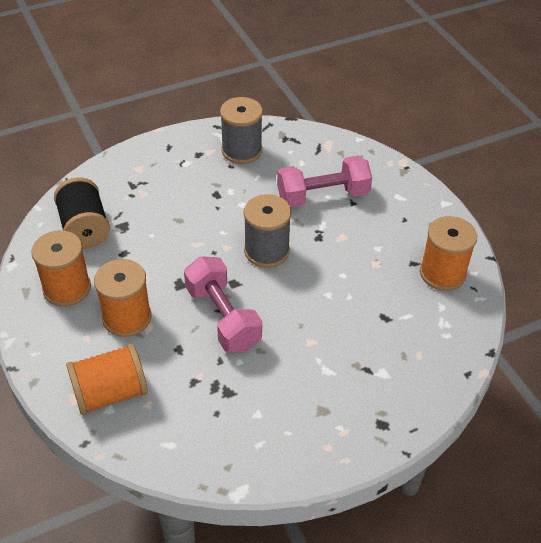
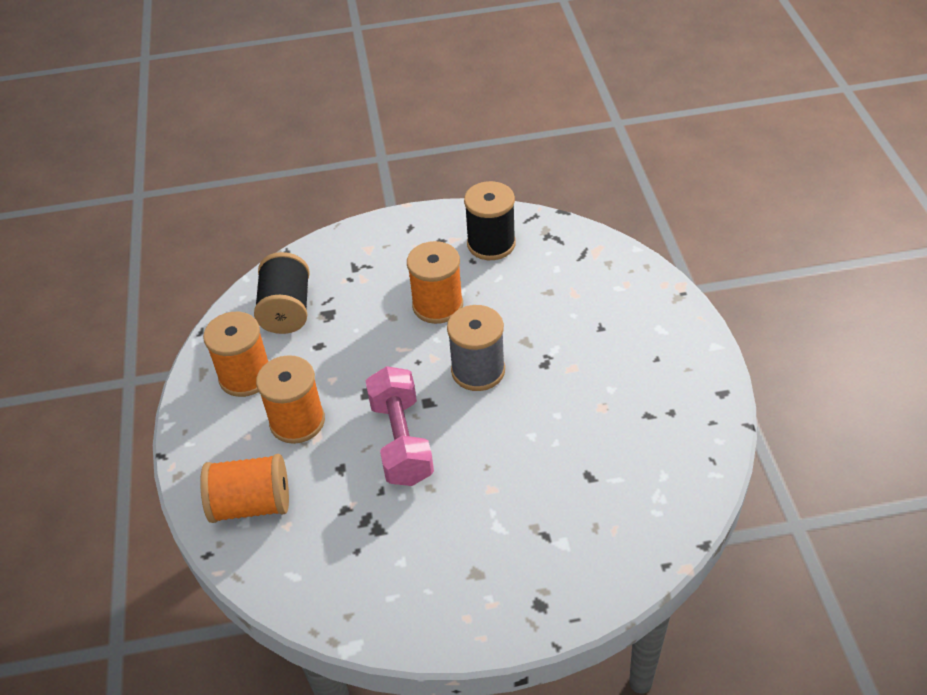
camera: 20 degrees right, 0 degrees up
(242, 151) = (491, 244): grey spool -> black spool
(322, 196) = (567, 313): pink dumbbell -> none
(442, 273) = (679, 434): orange spool -> orange spool (437, 305)

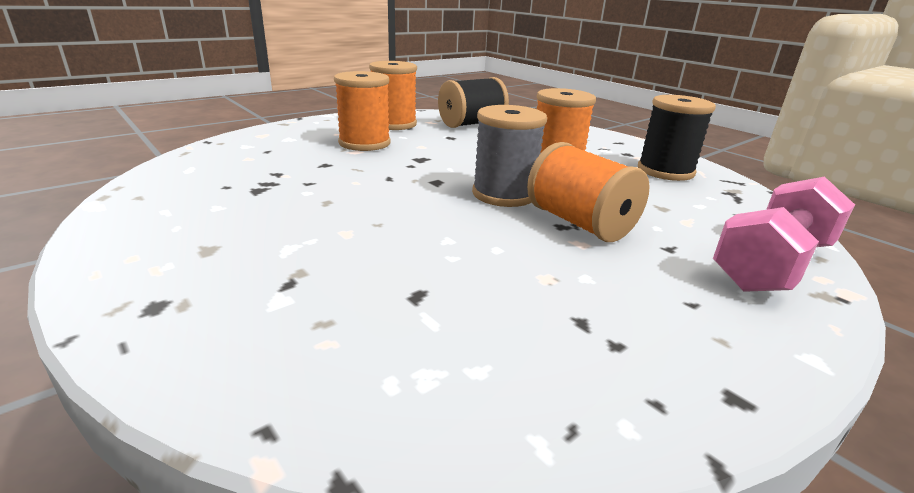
camera: 55 degrees right, 20 degrees down
(251, 504) = (266, 144): orange spool -> orange spool (580, 223)
(401, 441) = (377, 179): pink dumbbell -> pink dumbbell (771, 264)

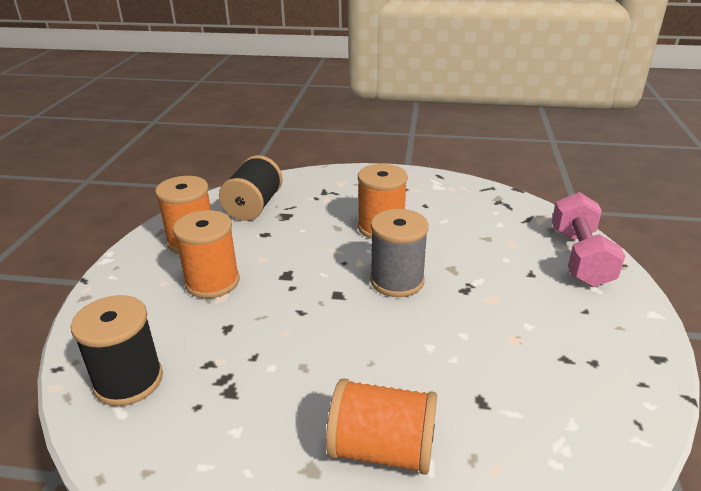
camera: 40 degrees left, 5 degrees up
(580, 223) = (470, 281): orange spool -> orange spool (382, 449)
(665, 171) = (446, 198): black spool -> black spool (129, 381)

